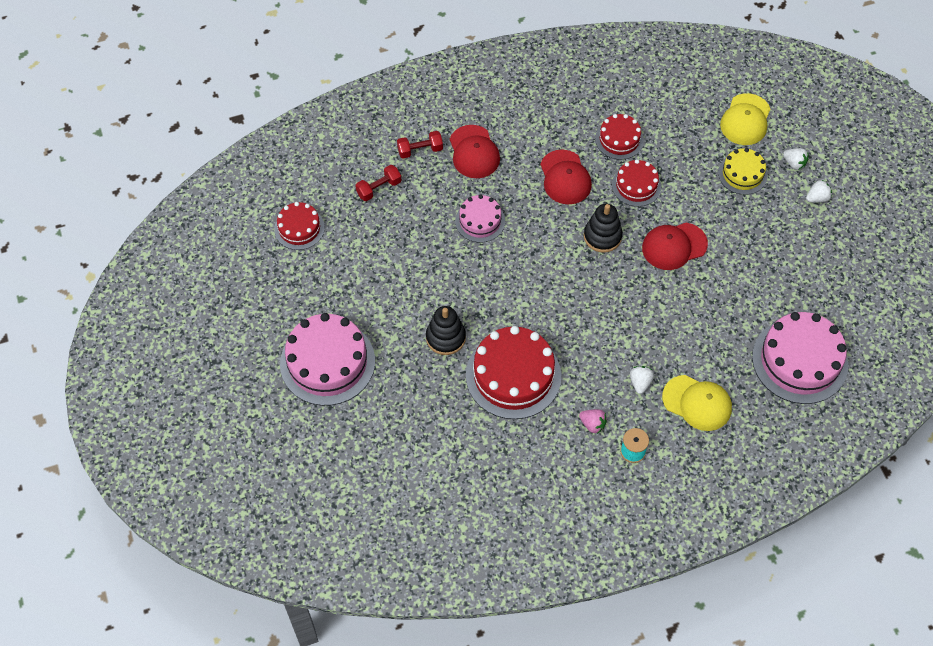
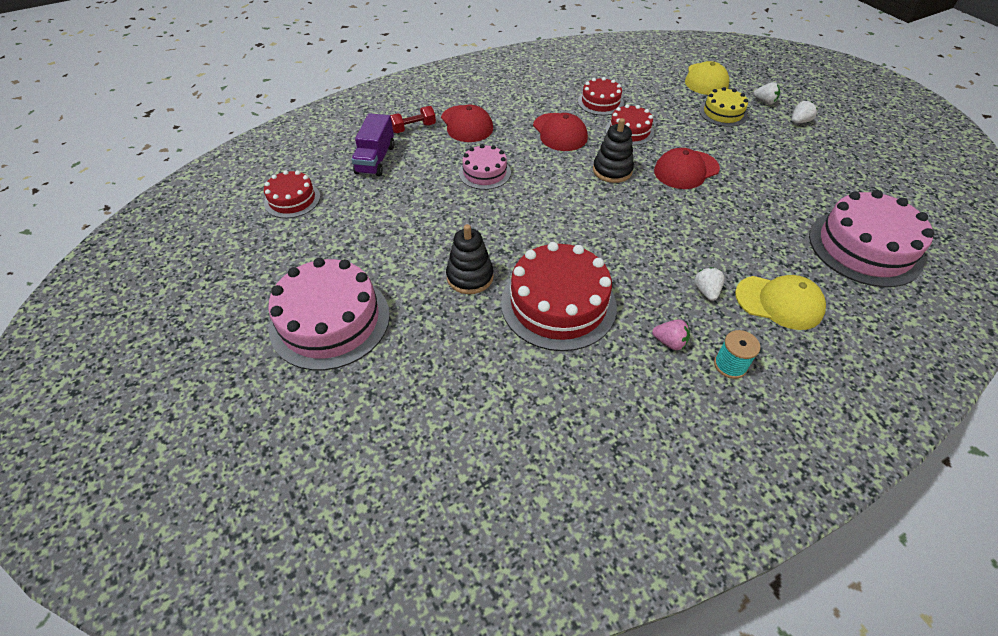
camera: 10 degrees left, 10 degrees down
(379, 188) = (375, 159): red dumbbell -> purple truck

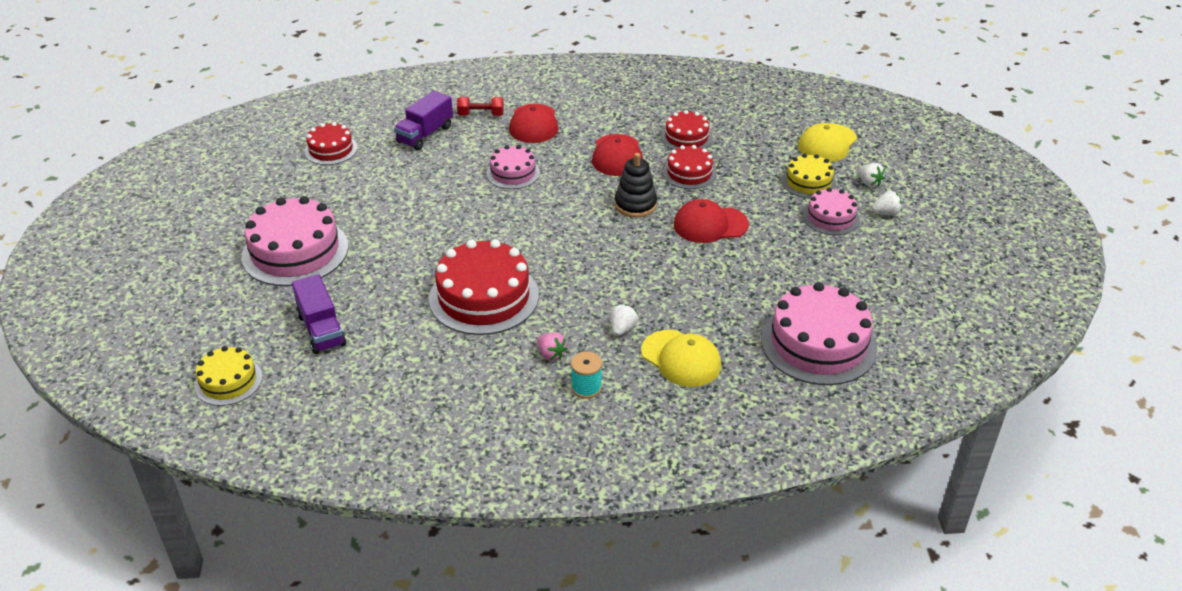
camera: 25 degrees right, 10 degrees down
(361, 516) = (228, 381): none -> yellow cake
(423, 403) = (321, 329): none -> purple truck
(470, 277) = (428, 254): black stacking toy -> none
(766, 136) = (831, 217): none -> pink cake

